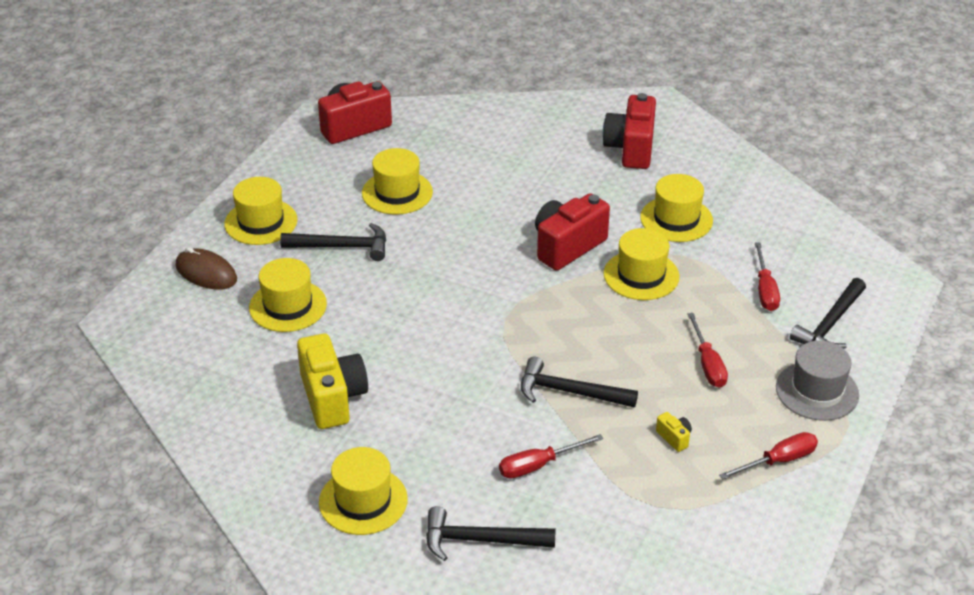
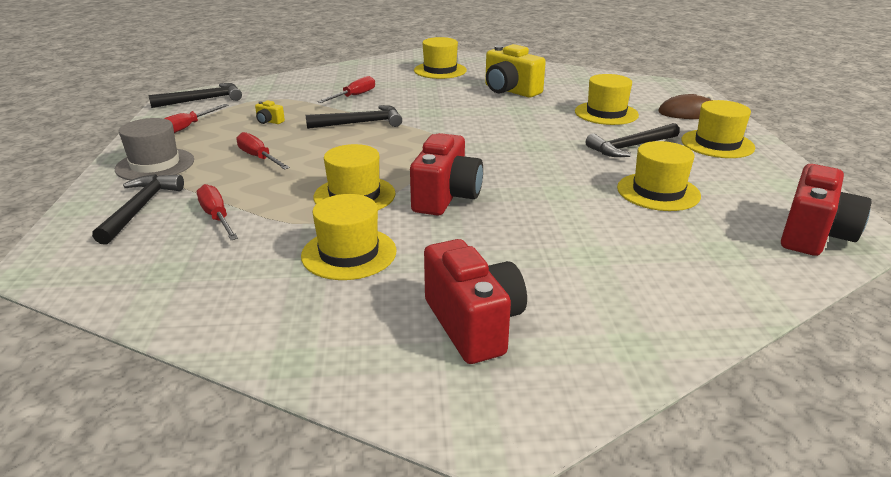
camera: 150 degrees right, 10 degrees down
(480, 540) = (363, 73): black hammer -> black hammer (203, 100)

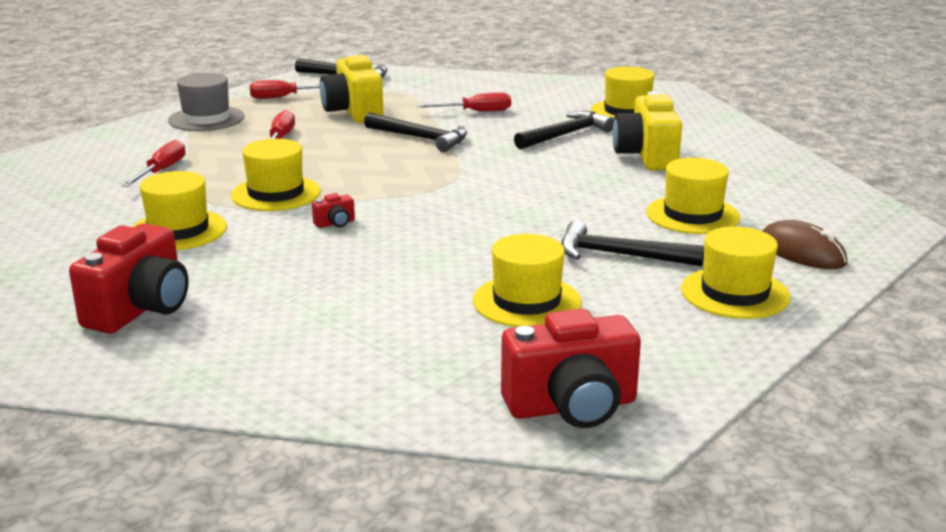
camera: 45 degrees right, 5 degrees down
(140, 208) = (136, 146): black hammer -> black hammer (566, 134)
(269, 122) = (353, 112): yellow camera -> yellow camera, size x2.40
(446, 197) = (335, 223): red camera -> red camera, size x0.42

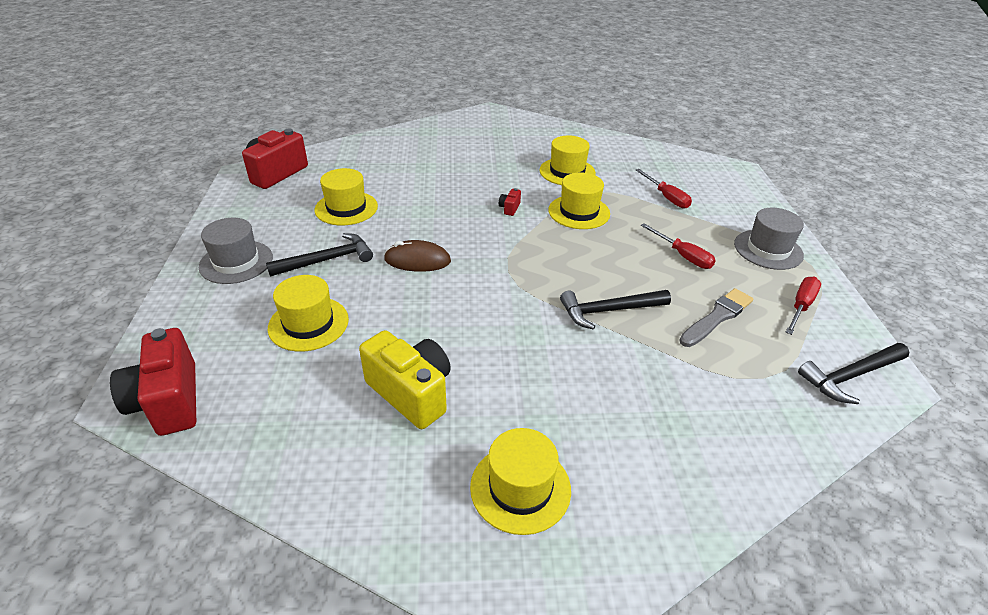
camera: 135 degrees right, 15 degrees up
(140, 309) = (497, 139): red camera -> red camera (168, 401)
(353, 112) = (717, 317): yellow camera -> grey brush
(476, 112) = (642, 382): red screwdriver -> none
(566, 134) = (517, 389): black hammer -> none
(735, 293) = (236, 262): yellow hat -> grey hat
(802, 252) = (205, 321): brown mouse -> brown mouse (417, 260)

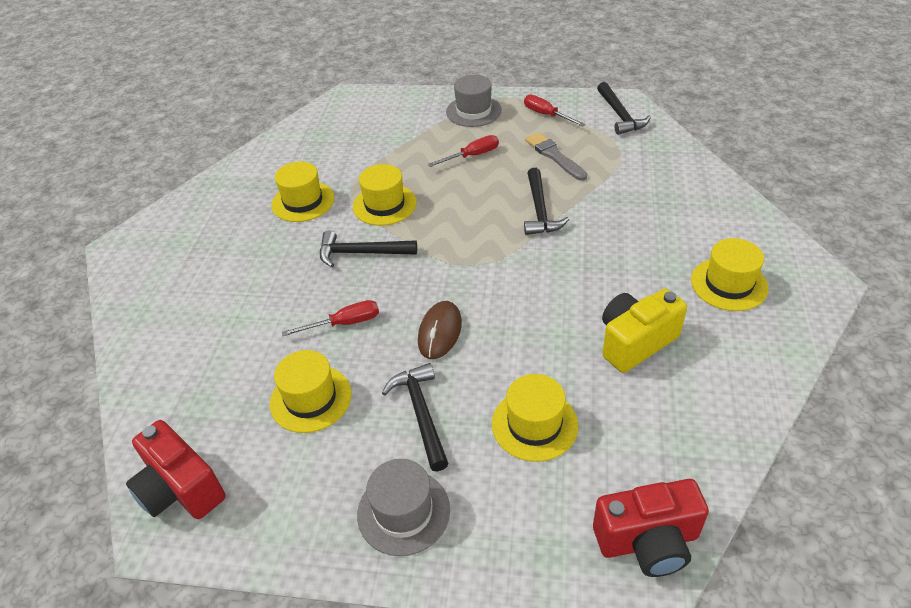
camera: 75 degrees left, 5 degrees up
(509, 208) = (361, 253): red camera -> black hammer
(666, 197) = (378, 146): red screwdriver -> red screwdriver (344, 323)

